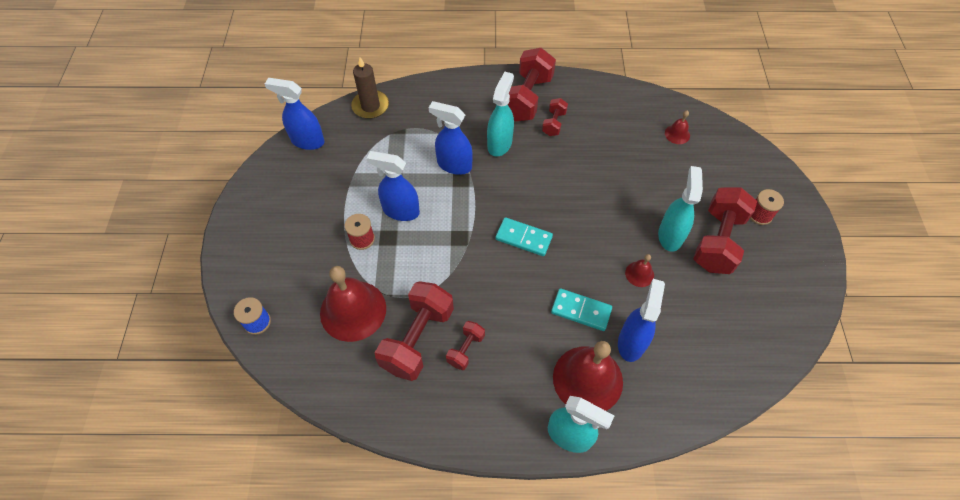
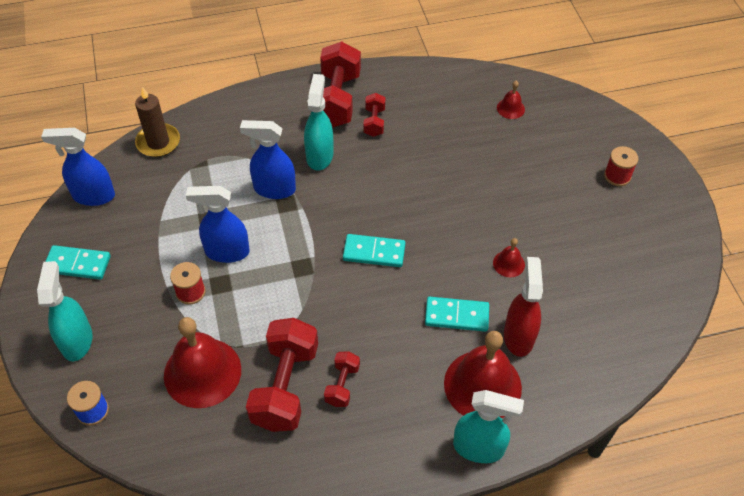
camera: 15 degrees left, 5 degrees down
(279, 196) = (77, 264): none -> turquoise domino
(631, 342) = (518, 336): blue spray bottle -> red spray bottle
(670, 235) = (530, 216): turquoise spray bottle -> turquoise spray bottle (77, 340)
(717, 241) = (581, 212): red dumbbell -> none

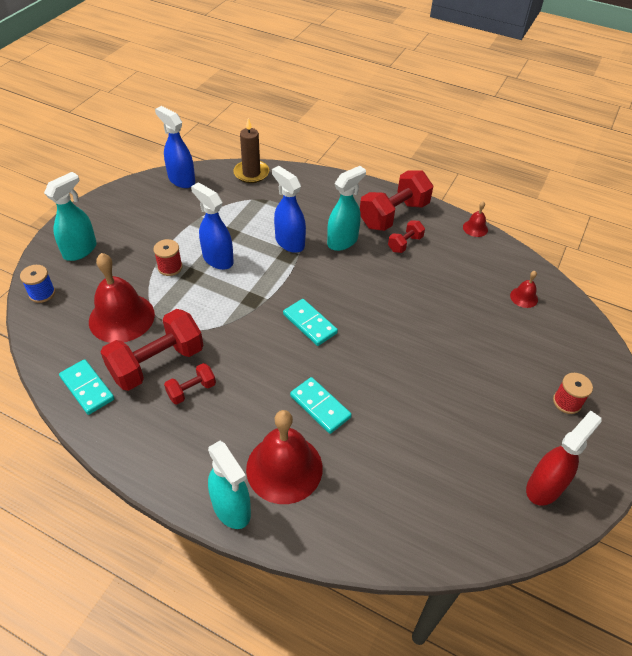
camera: 40 degrees right, 5 degrees down
(77, 264) = (129, 210): turquoise domino -> turquoise domino (87, 388)
(508, 263) = (400, 400): red bell -> red bell (475, 228)
(518, 336) = (350, 456): red spray bottle -> red spray bottle (544, 487)

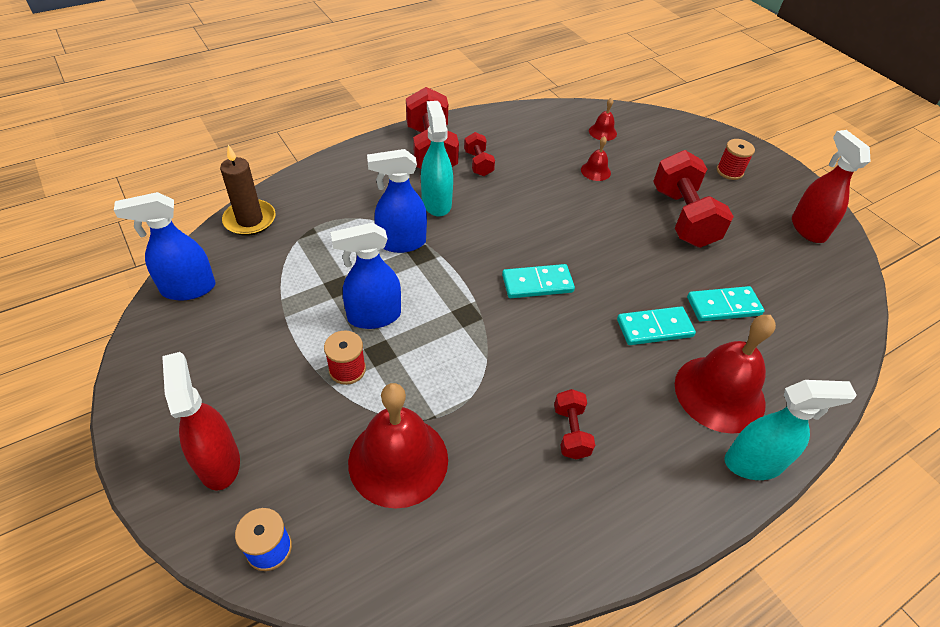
camera: 60 degrees left, 0 degrees up
(80, 250) = (218, 462): turquoise spray bottle -> red spray bottle
(87, 388) = (501, 551): turquoise domino -> turquoise domino (723, 306)
(157, 363) = (506, 450): red dumbbell -> red dumbbell (683, 217)
(475, 228) = (496, 113): red bell -> red bell (595, 171)

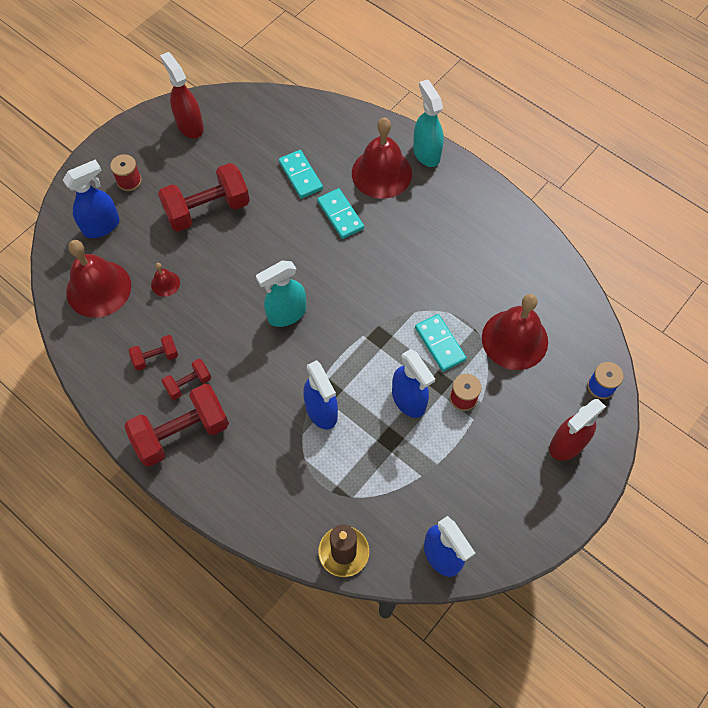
camera: 105 degrees left, 15 degrees up
(436, 202) = (259, 401): turquoise spray bottle -> turquoise spray bottle (286, 314)
(537, 284) = (327, 297): turquoise domino -> turquoise domino (440, 344)
(571, 432) = (449, 249): red dumbbell -> red dumbbell (156, 357)
(602, 132) = (98, 288): red bell -> red bell, size x2.22
(675, 145) = (102, 226): none -> blue spray bottle
(807, 228) = (190, 126): red spray bottle -> red spray bottle turned 90 degrees clockwise

